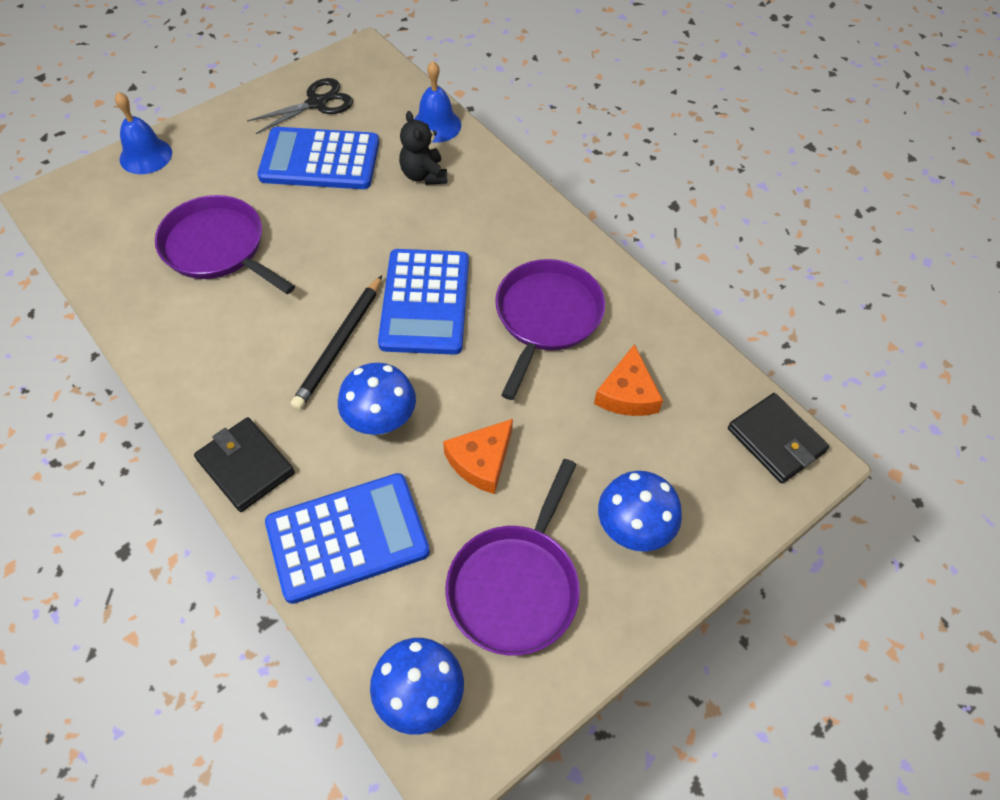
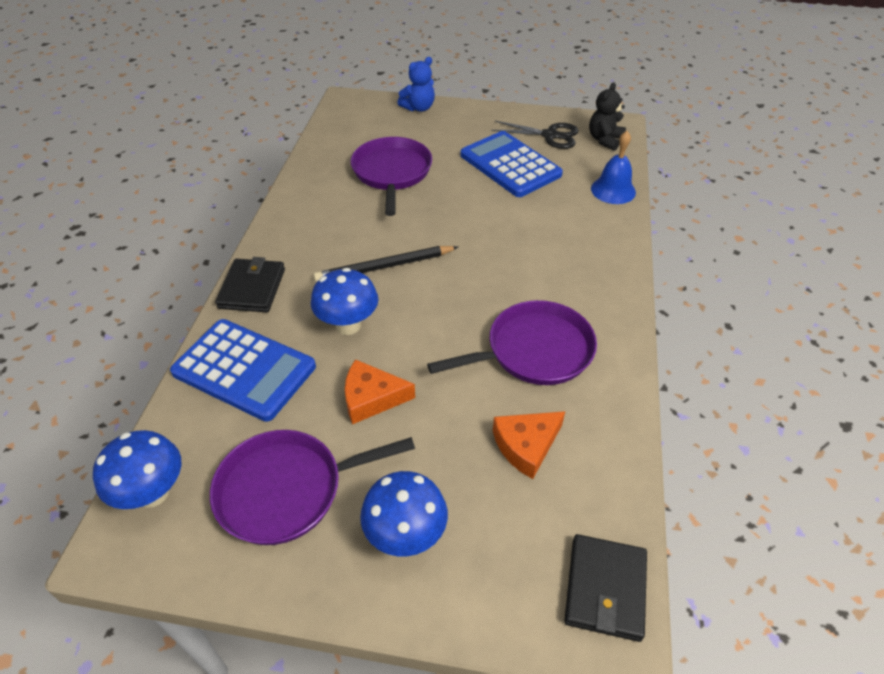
camera: 50 degrees right, 10 degrees down
(145, 156) = (418, 108): blue bell -> blue teddy bear
(424, 175) = (565, 212): black teddy bear -> black teddy bear (604, 140)
(425, 302) = (466, 282): blue calculator -> none

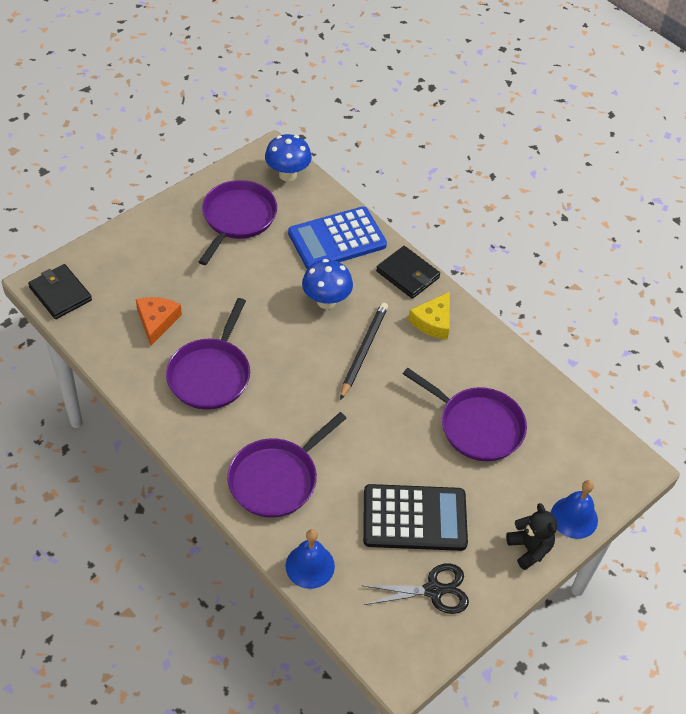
camera: 125 degrees right, 5 degrees up
(302, 243) = (433, 321): none -> yellow cheese
(371, 398) = (258, 279): orange cheese -> none
(406, 535) = (165, 245): blue mushroom -> none
(418, 108) = (574, 517): blue teddy bear -> blue bell
(510, 165) = (414, 518): blue calculator -> black calculator
(550, 135) = (433, 590): black scissors -> black scissors turned 150 degrees counterclockwise
(575, 244) = (276, 479): none -> purple pan
(604, 140) = (385, 631): black teddy bear -> black teddy bear (529, 549)

